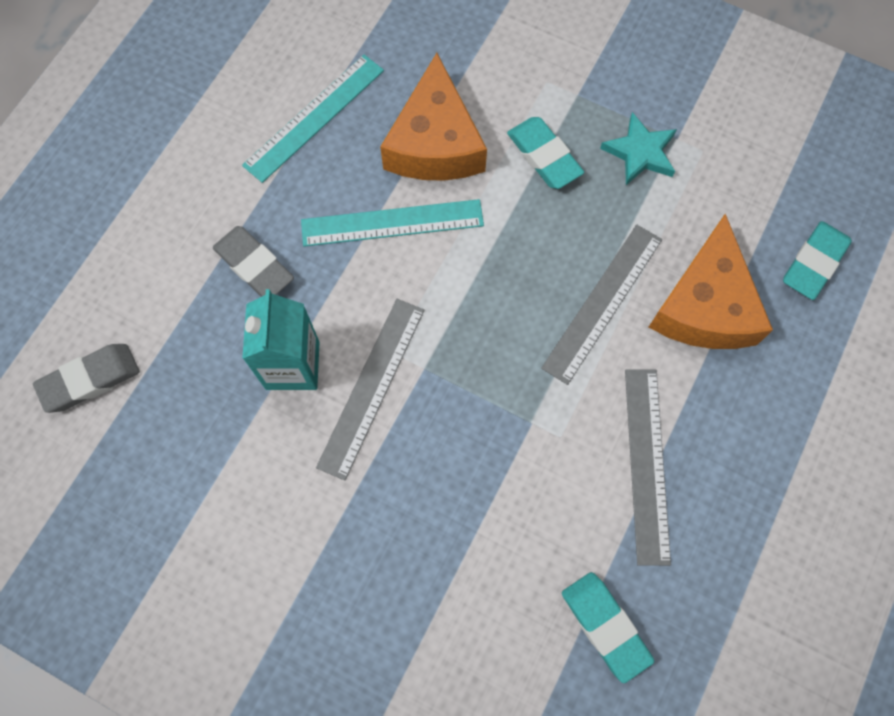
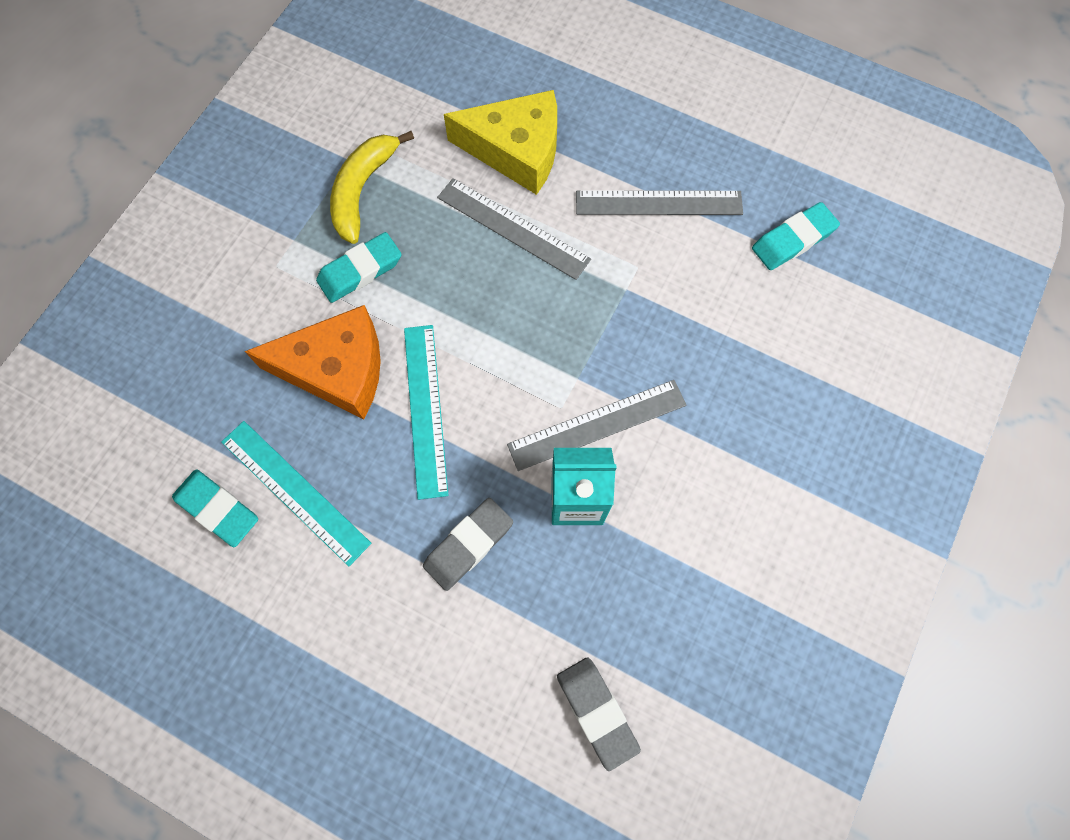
camera: 90 degrees left, 0 degrees up
(372, 387) = (597, 424): grey ruler -> grey ruler turned 45 degrees counterclockwise
(640, 152) = (362, 190): turquoise star -> yellow banana
(705, 305) = (516, 151): orange cheese -> yellow cheese
(814, 263) = (479, 70): turquoise eraser -> turquoise eraser (218, 509)

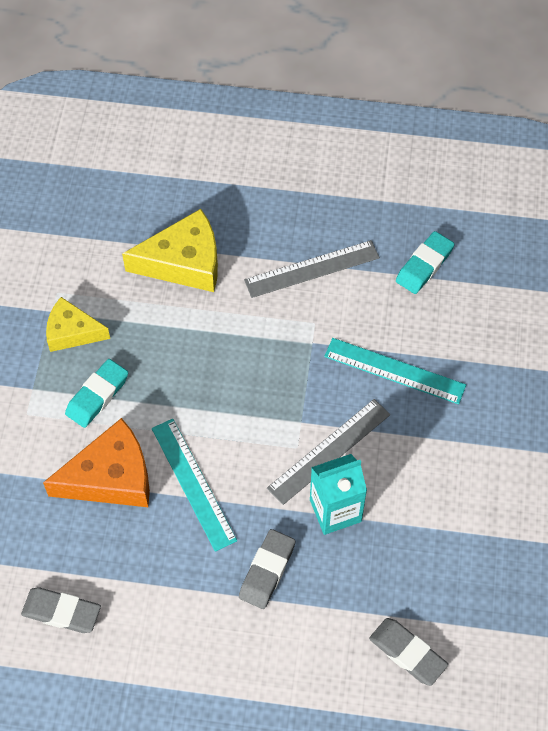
camera: 20 degrees left, 10 degrees down
(218, 509) = (62, 612): turquoise eraser -> grey eraser
(295, 492) = (117, 579): turquoise ruler -> turquoise ruler (394, 371)
(362, 190) = (72, 332): yellow banana -> yellow cheese
(513, 228) = (206, 324): grey ruler -> none

